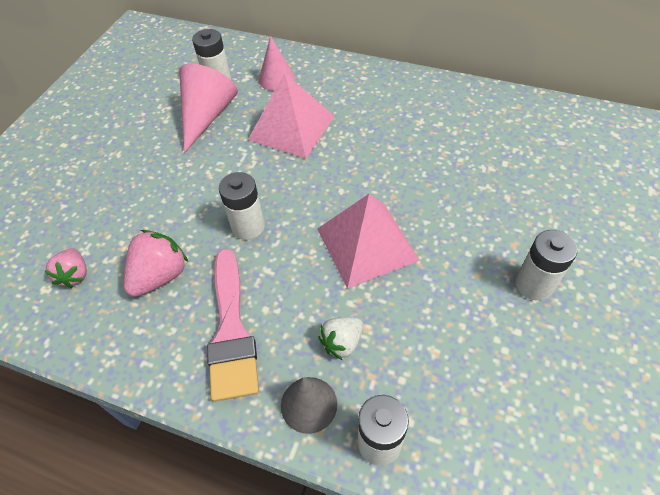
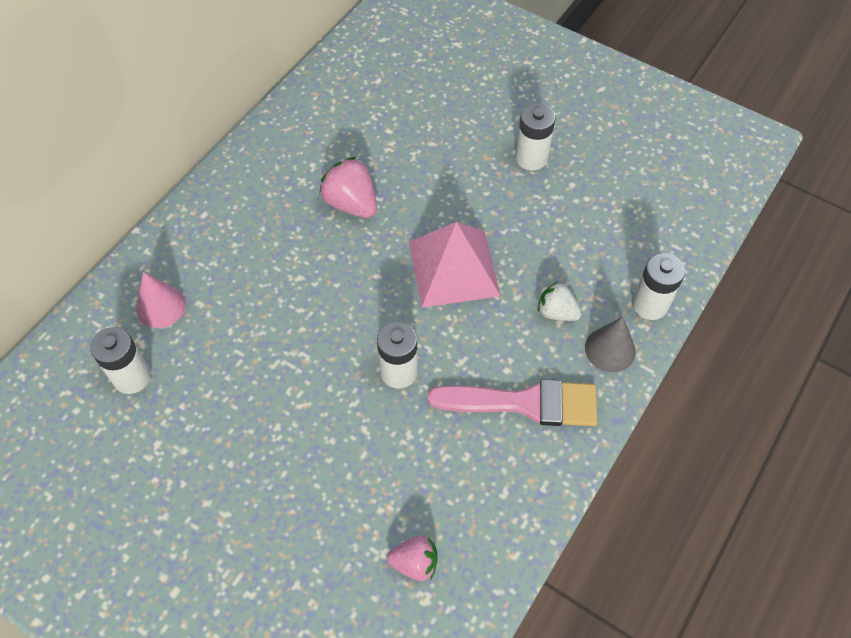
camera: 80 degrees left, 5 degrees up
(160, 276) = (441, 467): pink strawberry -> pink strawberry (351, 203)
(207, 116) = (197, 397): pink cone -> none
(291, 127) = (260, 305): pink pyramid -> none
(342, 342) = (556, 312): white strawberry -> white strawberry turned 150 degrees clockwise

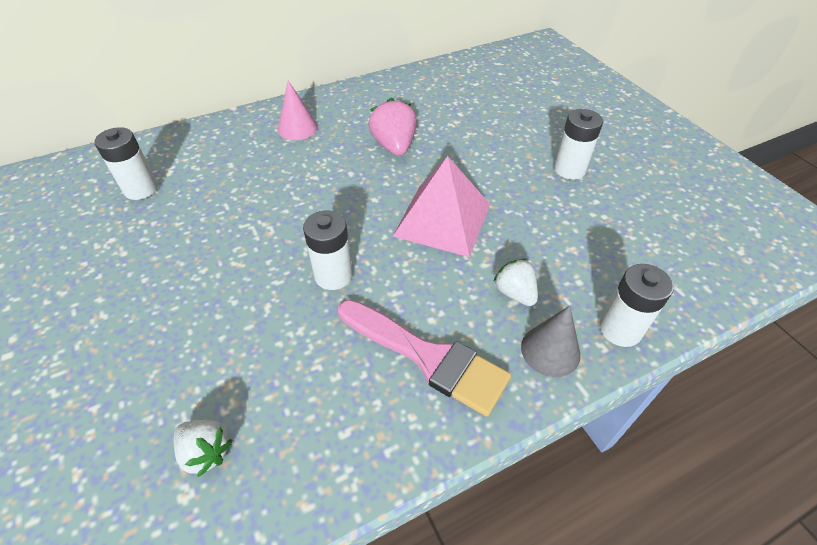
camera: 30 degrees right, 10 degrees down
(161, 306) = (203, 155): pink cone -> pink cone (297, 128)
(415, 563) = (206, 452): pink strawberry -> white strawberry

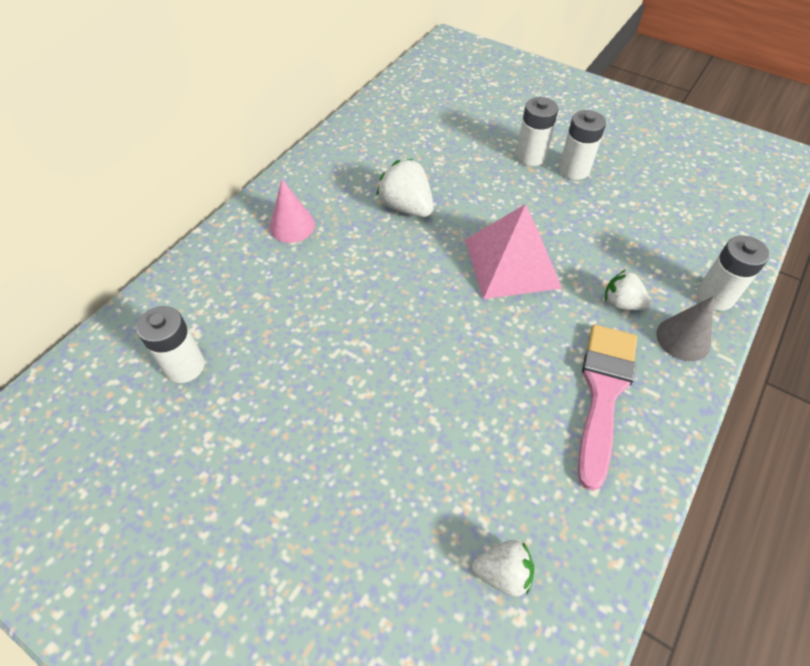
camera: 30 degrees left, 5 degrees up
(333, 275) = (465, 361): white battery -> white battery (531, 156)
(394, 146) = (406, 207): pink strawberry -> white strawberry
(428, 357) = (603, 392): pink brush -> pink brush turned 75 degrees counterclockwise

